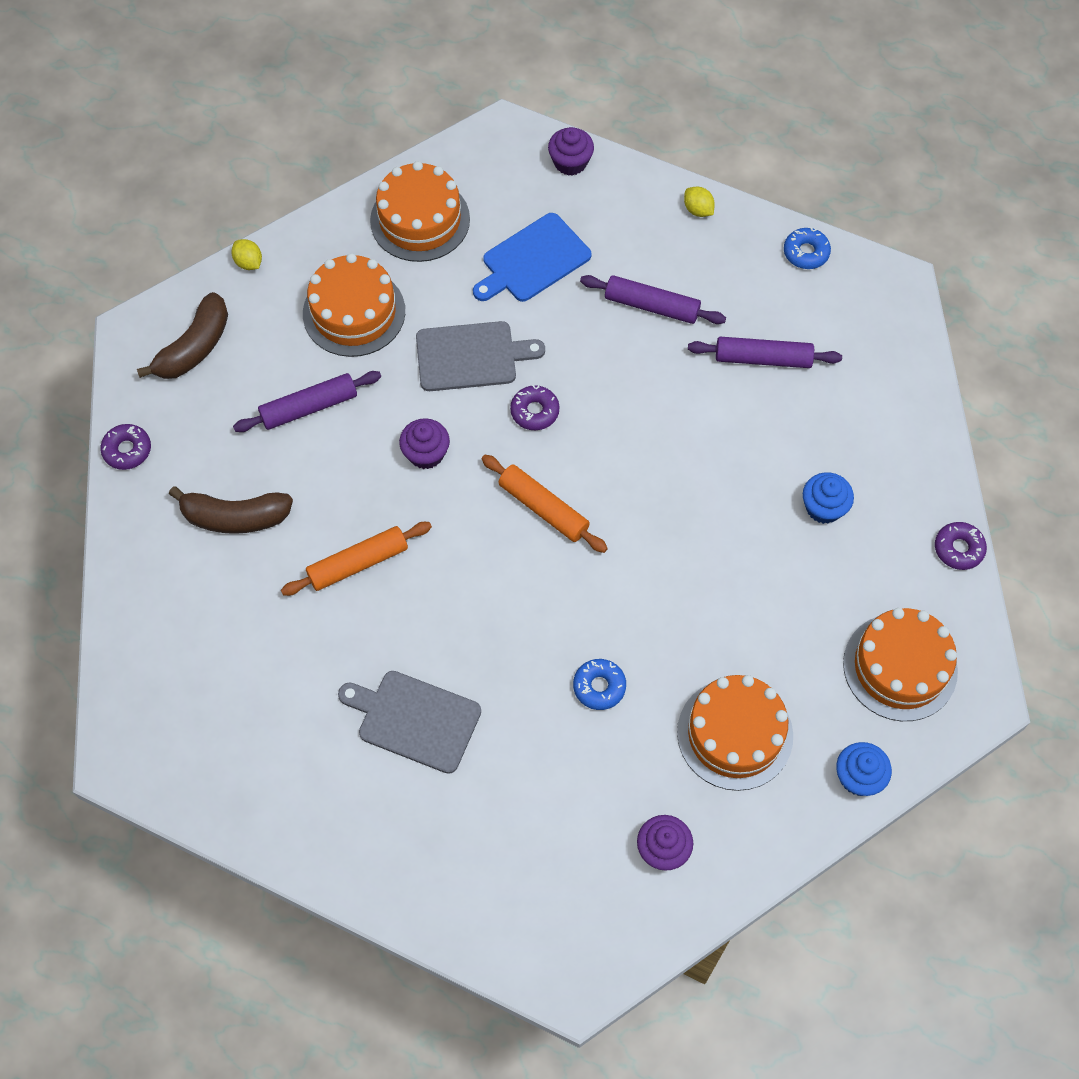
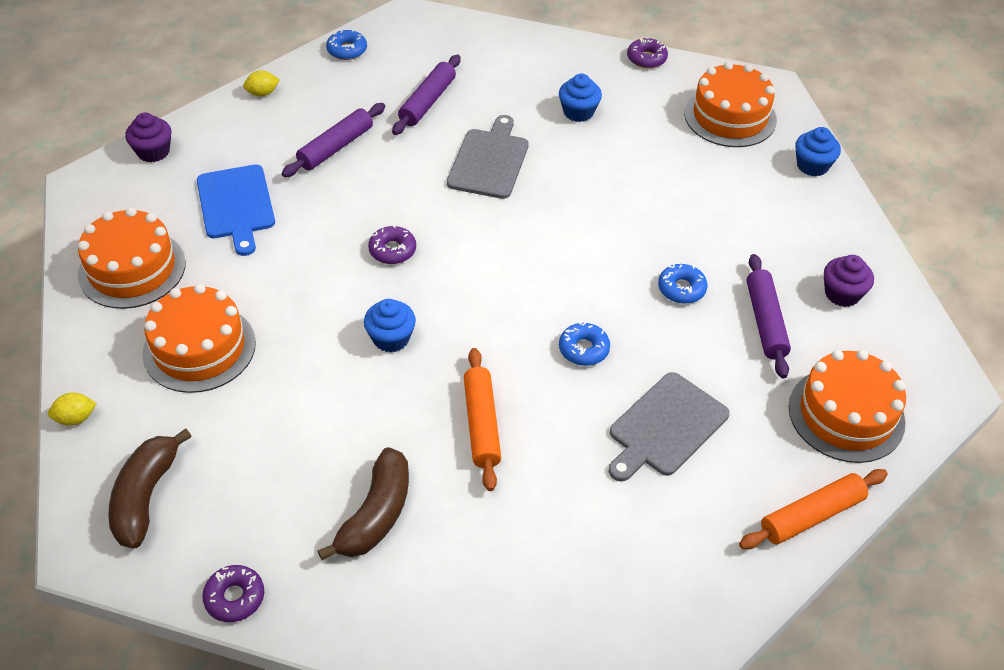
camera: 70 degrees left, 15 degrees down
(194, 347) = (146, 496): brown banana -> brown banana turned 135 degrees counterclockwise
(309, 407) = (284, 415): purple rolling pin -> purple rolling pin (765, 321)
(426, 453) = (391, 338): purple cupcake -> blue cupcake
(471, 356) = (308, 276): grey cutting board -> grey cutting board (489, 161)
(480, 620) = (583, 349): none -> blue donut
(543, 508) = (493, 273): orange rolling pin -> orange rolling pin (811, 516)
(735, 734) = (754, 220): orange cake -> orange cake (846, 414)

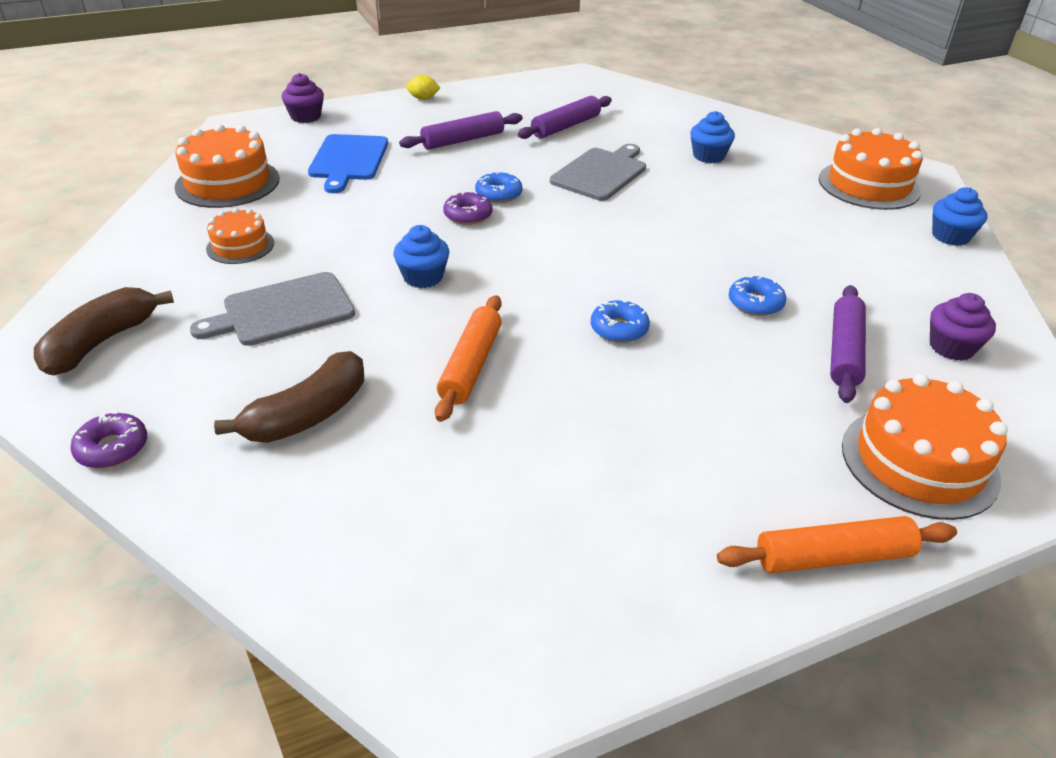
camera: 20 degrees right, 10 degrees down
(76, 418) = (93, 270): yellow lemon -> none
(199, 348) = (240, 246): orange cake -> orange cake, size x0.58
(347, 50) = (514, 85): blue donut -> blue donut (498, 194)
(646, 58) = (796, 133): purple donut -> none
(665, 427) = (679, 418): grey cutting board -> grey cutting board (283, 310)

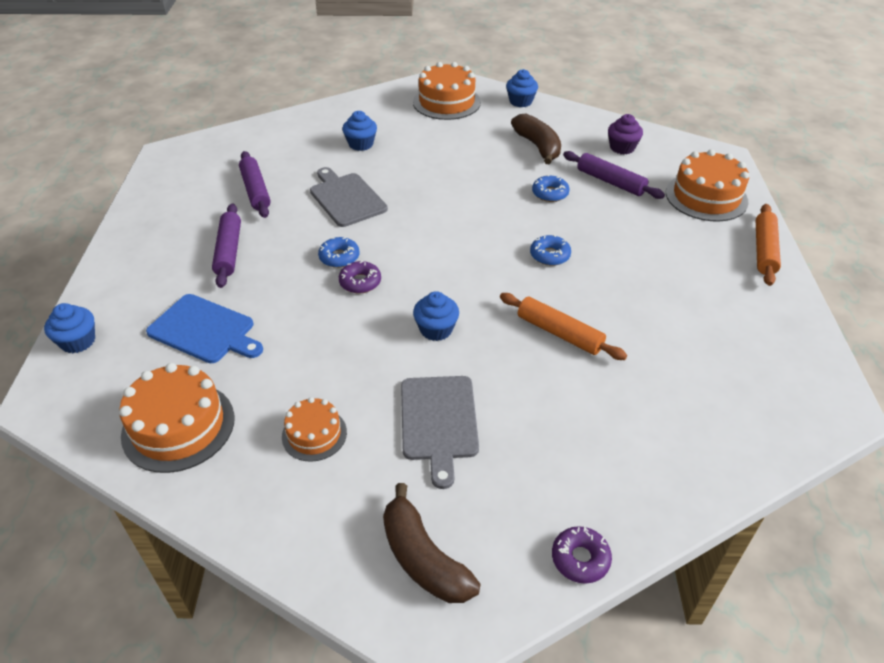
camera: 65 degrees left, 5 degrees up
(306, 117) = (78, 341): purple cupcake -> blue cupcake
(308, 415) = (582, 430): brown banana -> brown banana (538, 146)
(423, 98) = (120, 253): yellow lemon -> none

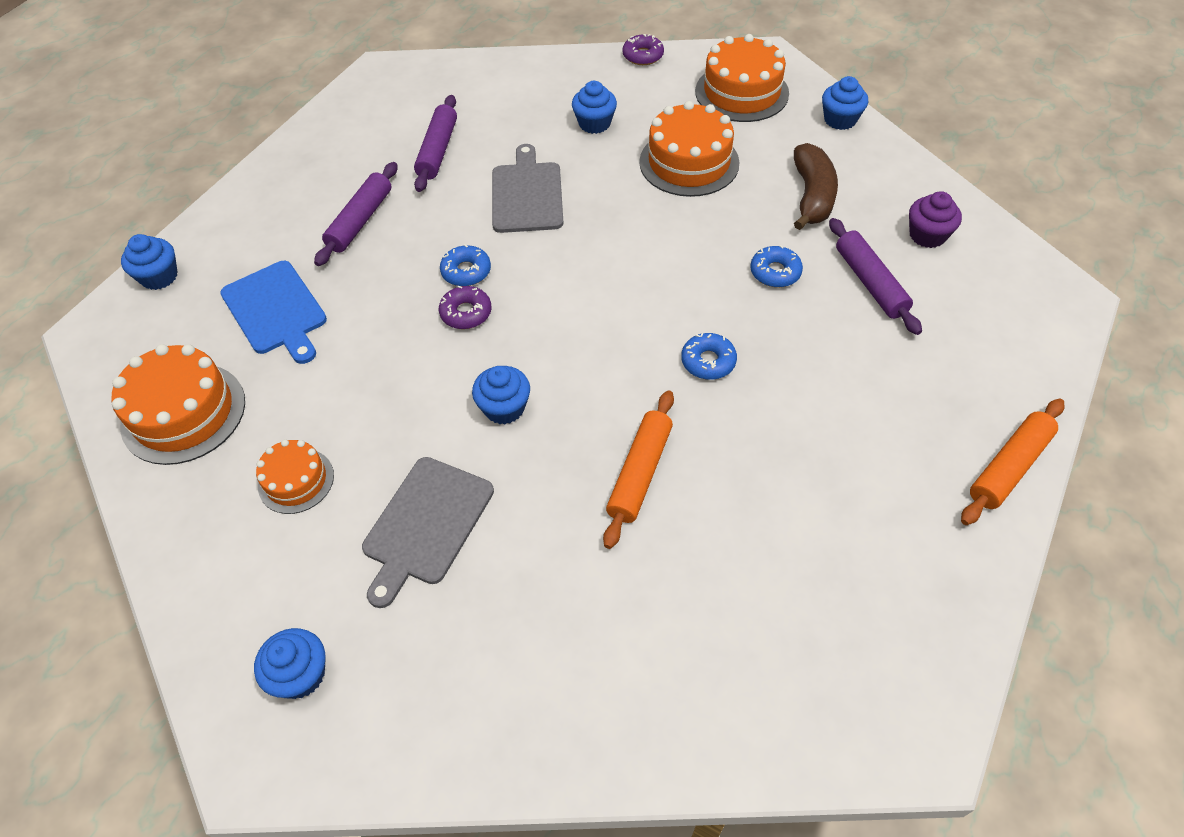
camera: 30 degrees right, 10 degrees up
(423, 558) = (300, 674): brown banana -> blue cupcake
(559, 333) = (639, 473): orange rolling pin -> orange rolling pin turned 45 degrees clockwise
(580, 559) = (452, 763): purple donut -> purple donut (643, 56)
(706, 197) = (990, 353): orange cake -> orange cake (689, 162)

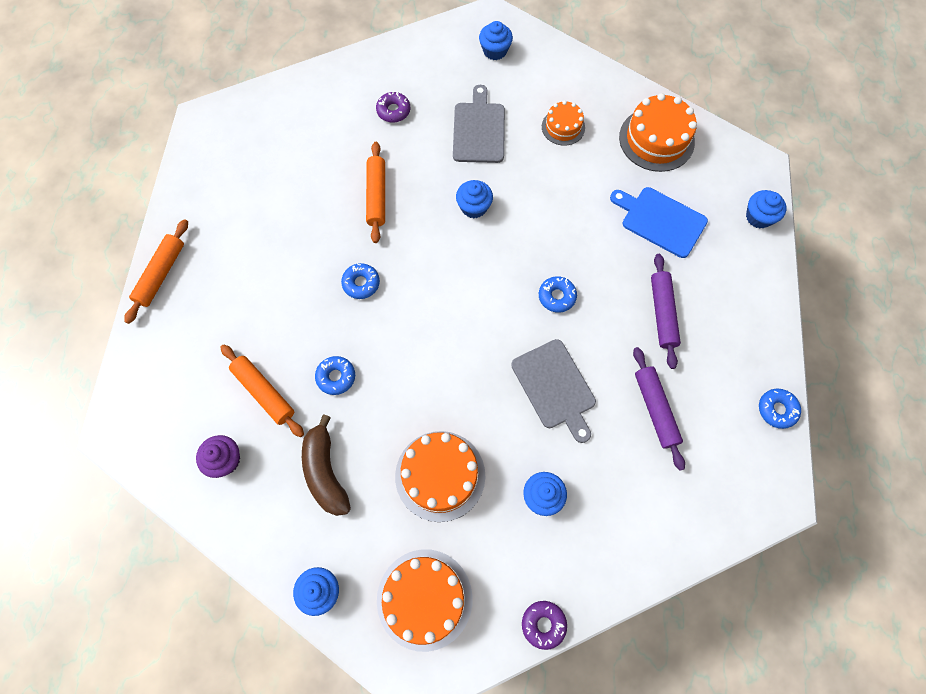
camera: 155 degrees right, 15 degrees up
(323, 119) = (777, 410): none -> blue donut
(466, 313) = (536, 263): purple donut -> purple donut (393, 111)
(869, 283) = (264, 392): purple rolling pin -> orange rolling pin

